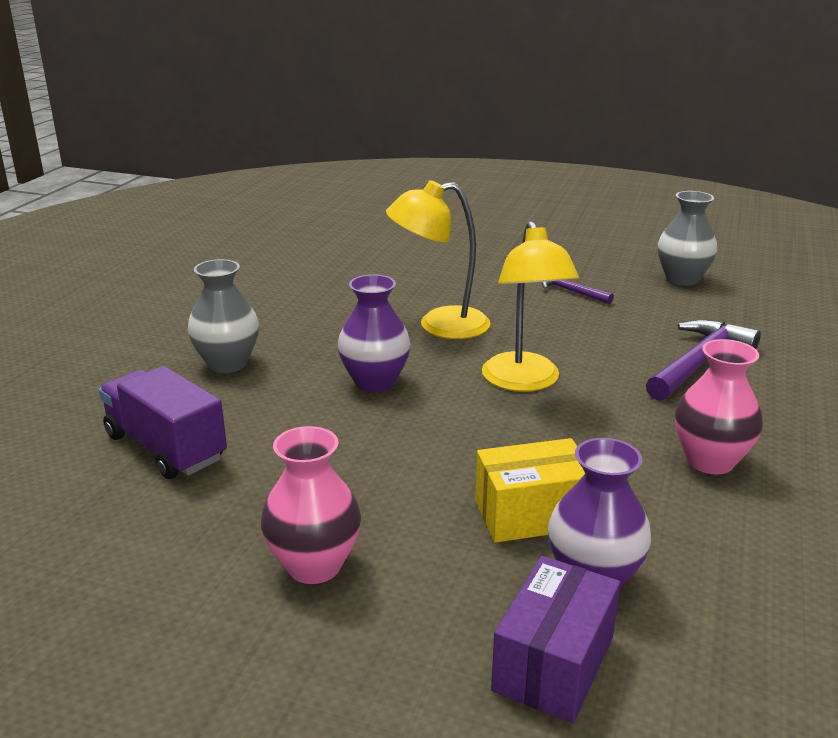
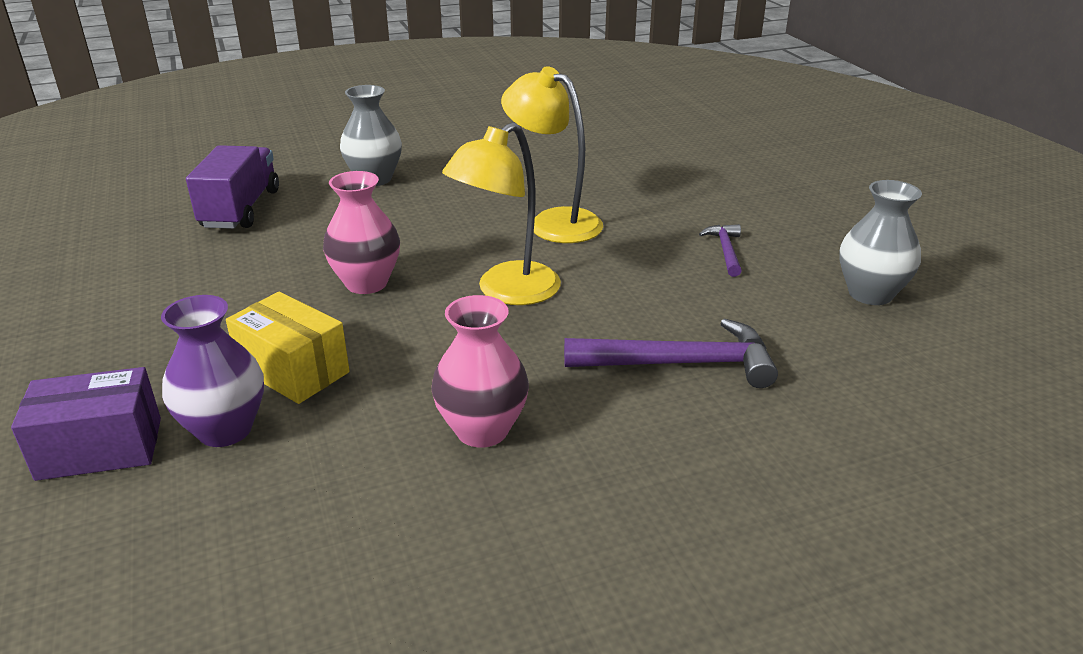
camera: 50 degrees right, 5 degrees up
(314, 565) = (148, 312): pink vase -> pink vase (366, 283)
(375, 382) = (419, 235): purple vase -> none

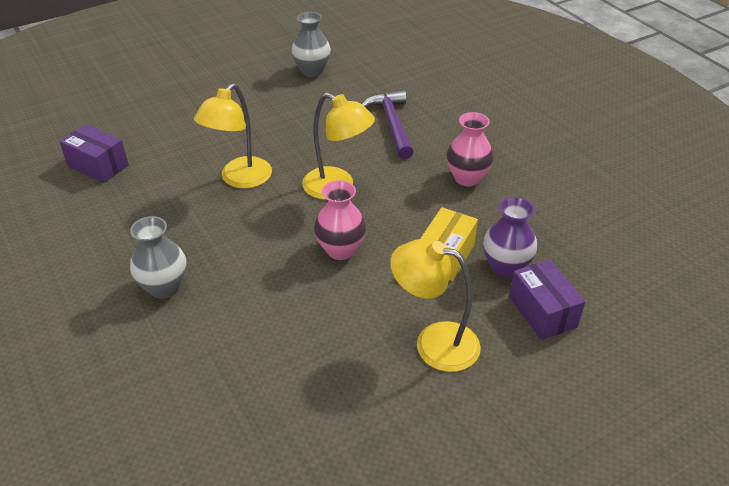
camera: 100 degrees left, 10 degrees up
(142, 335) = (434, 343): none -> yellow lamp
(241, 209) = (230, 360): purple truck -> none
(608, 144) = (98, 166): none -> purple box
(725, 250) = (272, 112): purple hammer -> none

